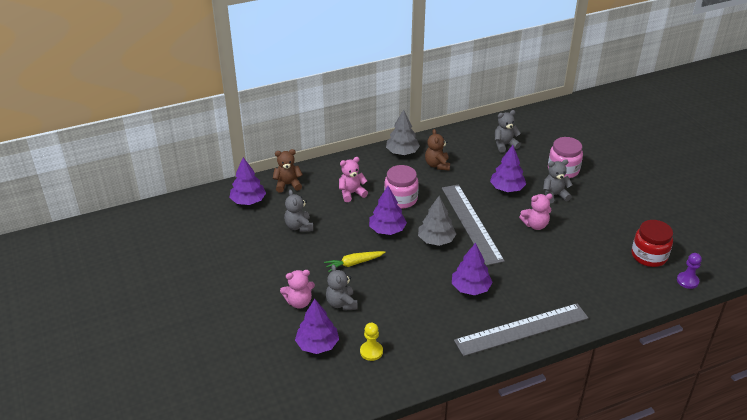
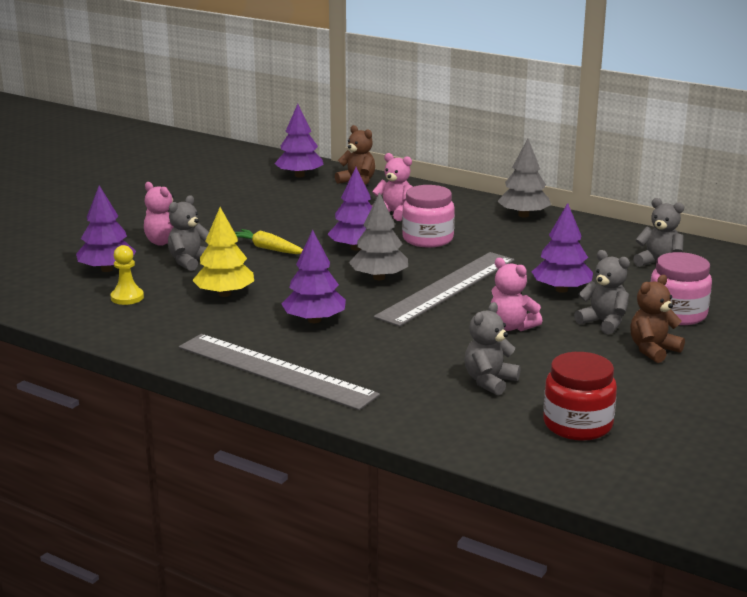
camera: 55 degrees right, 15 degrees down
(299, 226) = (292, 207): grey teddy bear -> grey teddy bear (489, 382)
(404, 308) = (224, 294): none -> yellow tree
(437, 165) = (534, 239): brown teddy bear -> brown teddy bear (653, 350)
(687, 281) = (564, 471): purple pawn -> none

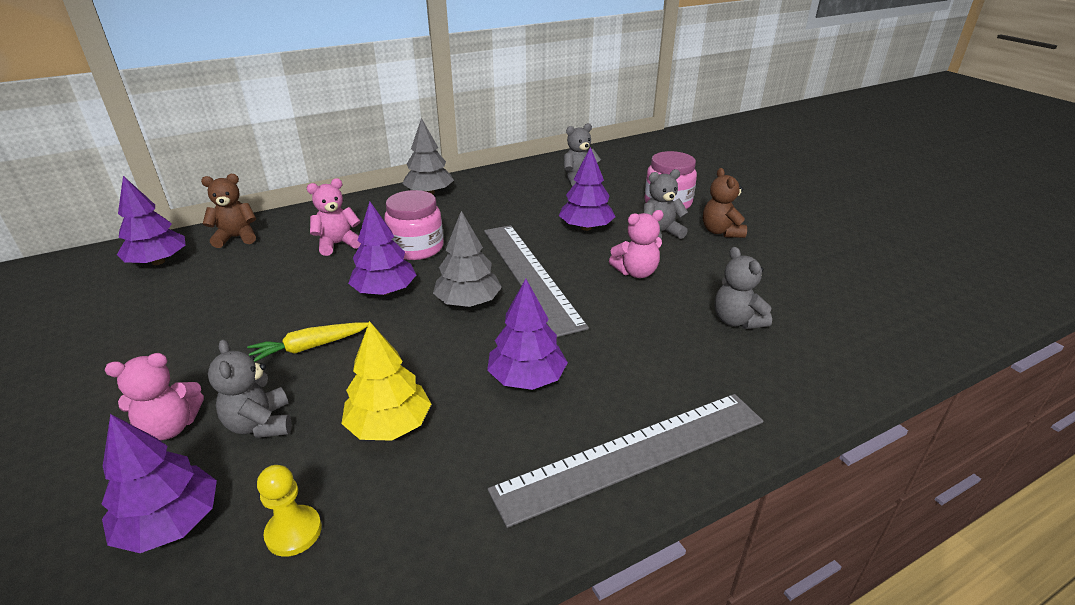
camera: 60 degrees left, 10 degrees up
(577, 425) = (836, 307): red jar -> none

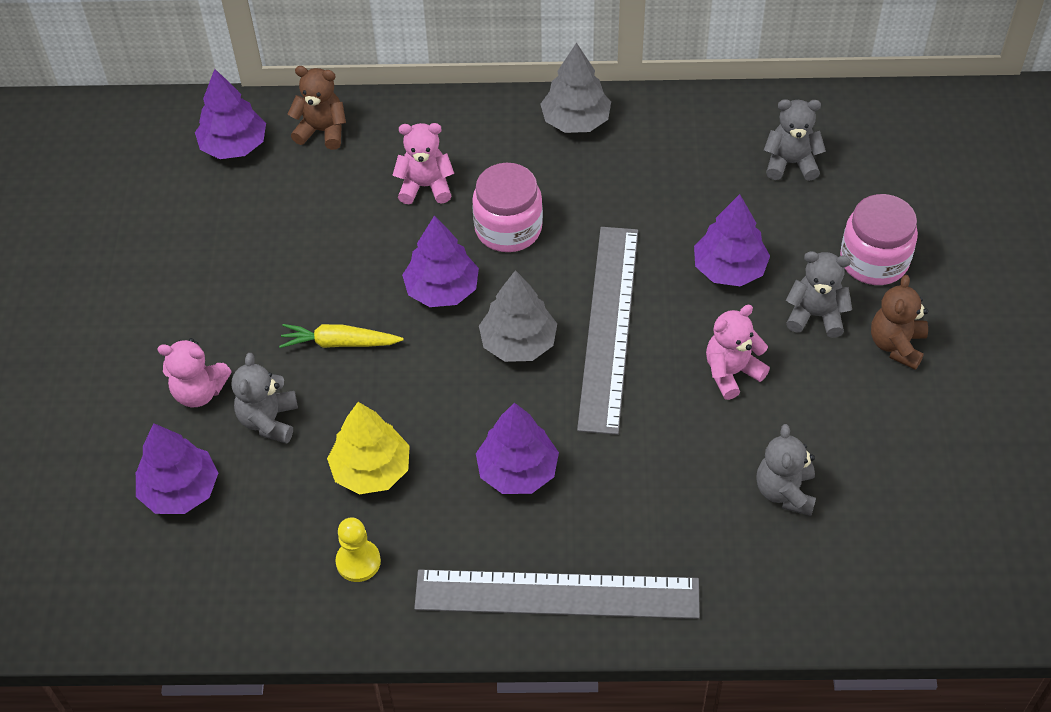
camera: 30 degrees right, 20 degrees up
(293, 532) = (261, 539): yellow pawn -> yellow pawn (358, 562)
(636, 272) = (731, 372): pink teddy bear -> pink teddy bear turned 135 degrees clockwise

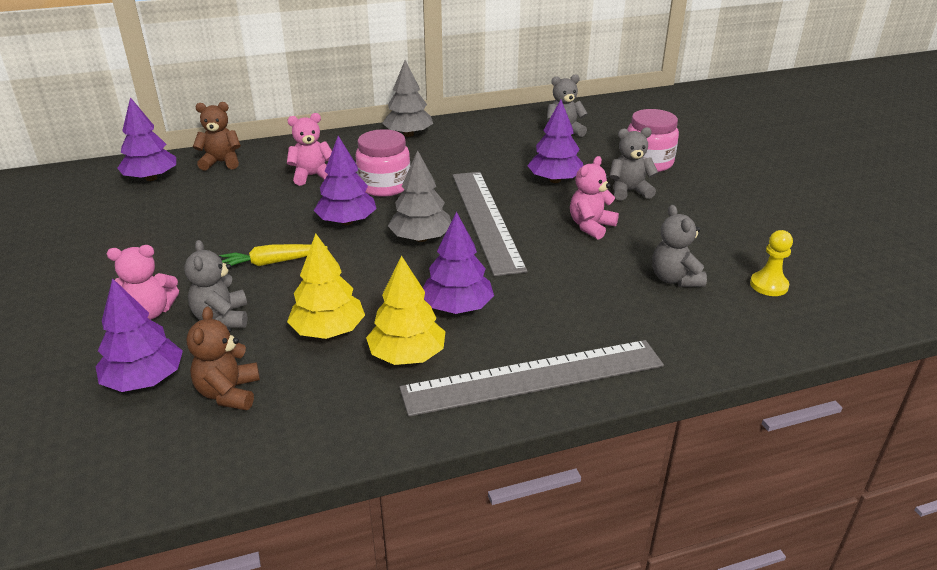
camera: 20 degrees left, 20 degrees down
(358, 562) = (339, 394): yellow pawn -> yellow pawn (768, 285)
(440, 528) = (407, 355): none -> yellow tree
(896, 345) = (693, 195): brown teddy bear -> brown teddy bear (229, 393)

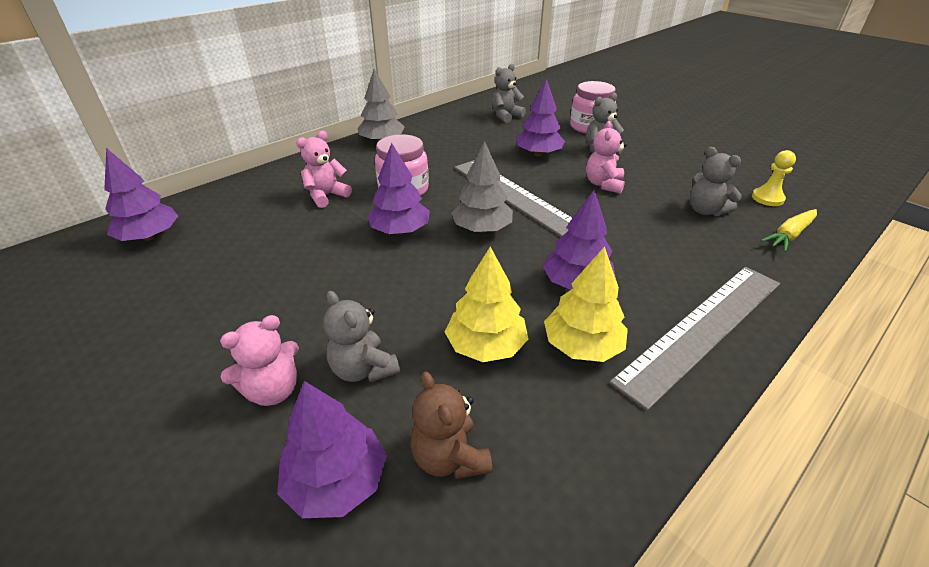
camera: 25 degrees left, 5 degrees up
(221, 162) = (219, 203): brown teddy bear -> none
(272, 262) = (363, 291): yellow carrot -> yellow carrot (789, 235)

